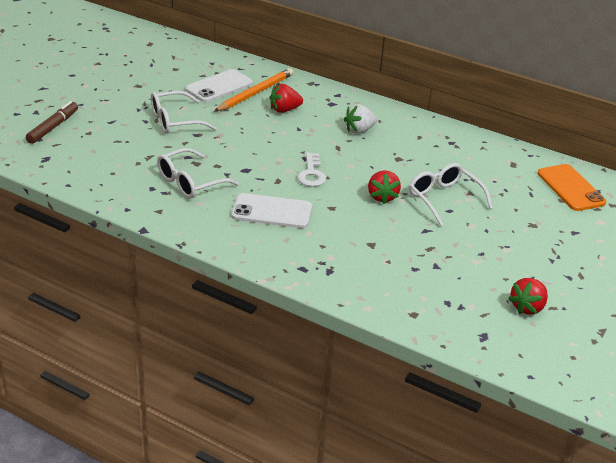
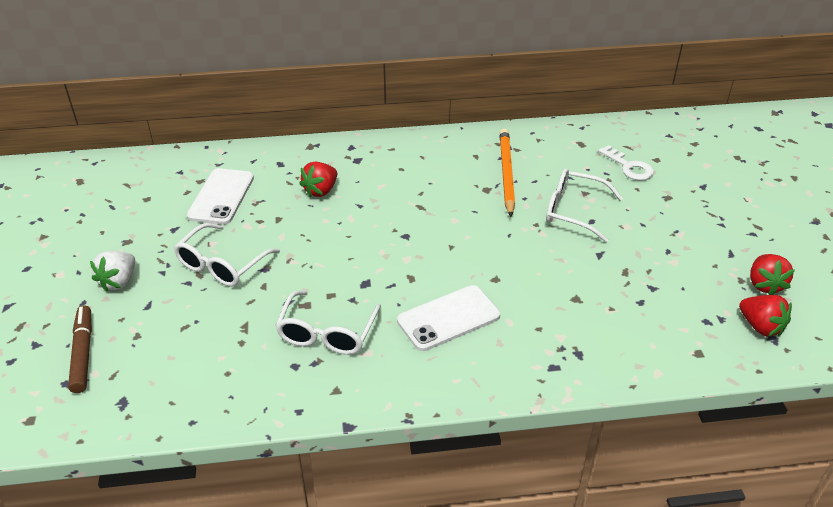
camera: 35 degrees left, 5 degrees up
(255, 93) = (269, 185): orange pencil -> orange pencil (506, 174)
(311, 174) = (432, 251): white key -> white key (629, 167)
(359, 130) = (417, 177): white strawberry -> white strawberry (119, 281)
(382, 197) = (523, 240): red strawberry -> red strawberry (760, 327)
(570, 188) = (649, 144): orange phone -> none

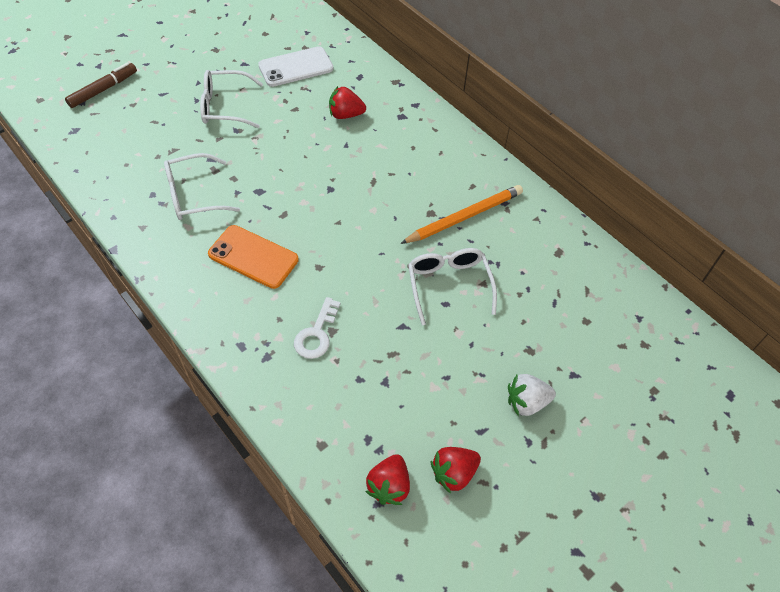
camera: 55 degrees right, 15 degrees up
(119, 281) = (175, 68): white strawberry -> white strawberry (526, 402)
(448, 318) = (253, 257): white phone -> orange phone
(629, 167) = (553, 303): white key -> white key (316, 334)

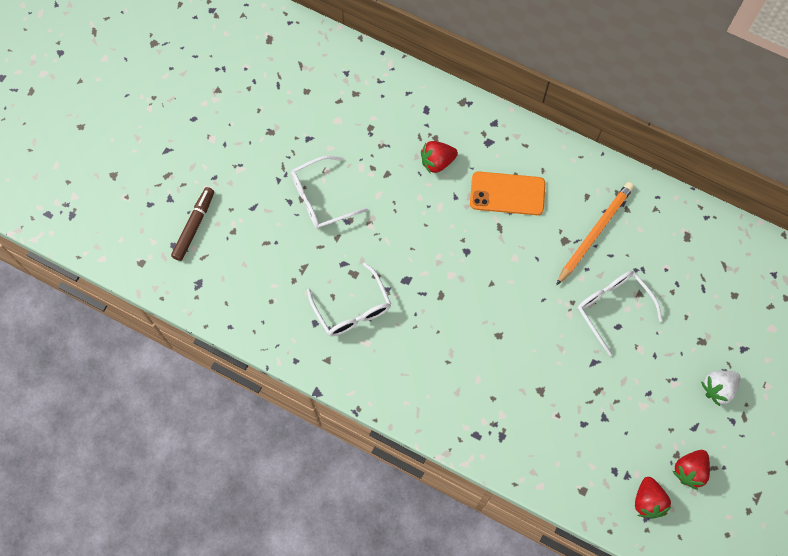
camera: 20 degrees left, 15 degrees up
(194, 195) = (352, 308): white glasses -> white glasses turned 75 degrees counterclockwise
(253, 257) = (439, 349): orange phone -> orange phone (507, 193)
(296, 67) = (360, 122): white phone -> none
(316, 334) = (530, 399): white key -> none

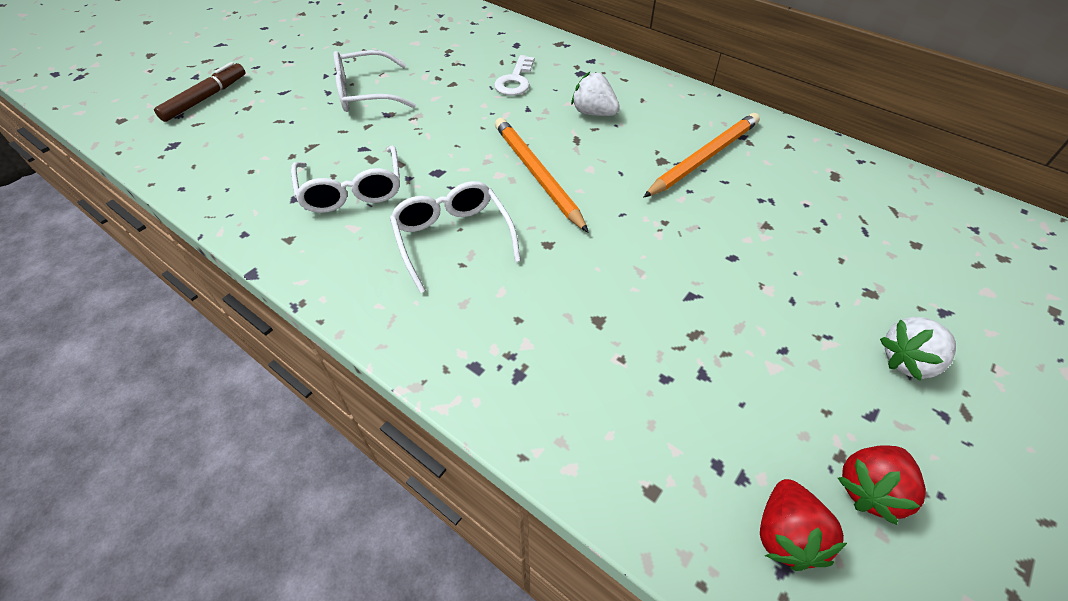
camera: 10 degrees right, 20 degrees down
(437, 162) = (515, 80): red strawberry -> white key
(478, 271) = (537, 175): none -> orange pencil
(507, 193) = (593, 113): orange phone -> white strawberry
(613, 308) = (725, 235): white glasses -> white glasses (453, 239)

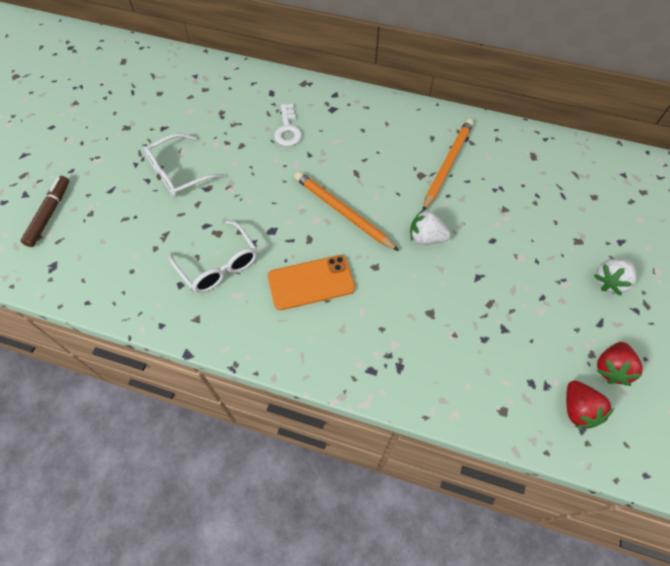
camera: 20 degrees left, 10 degrees up
(453, 239) = (311, 282): white glasses -> orange phone
(593, 113) = (358, 145): white strawberry -> white strawberry (426, 237)

